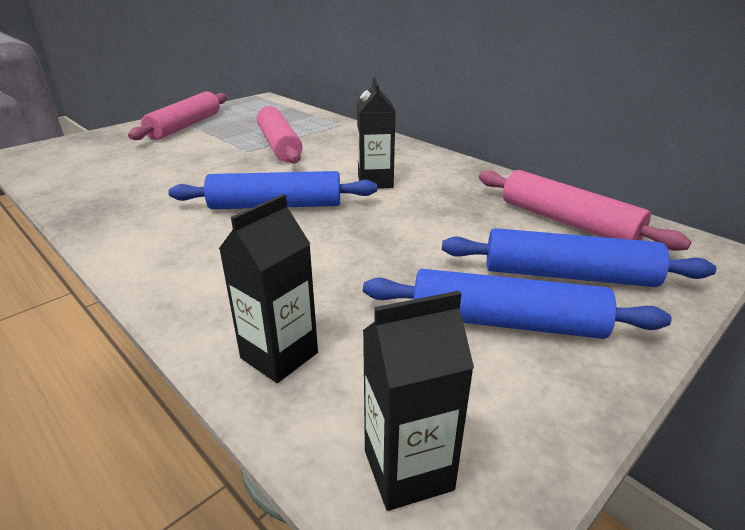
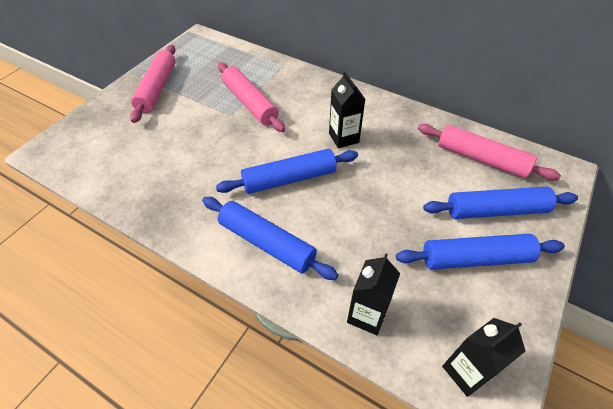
camera: 15 degrees left, 20 degrees up
(196, 256) = (266, 243): none -> blue rolling pin

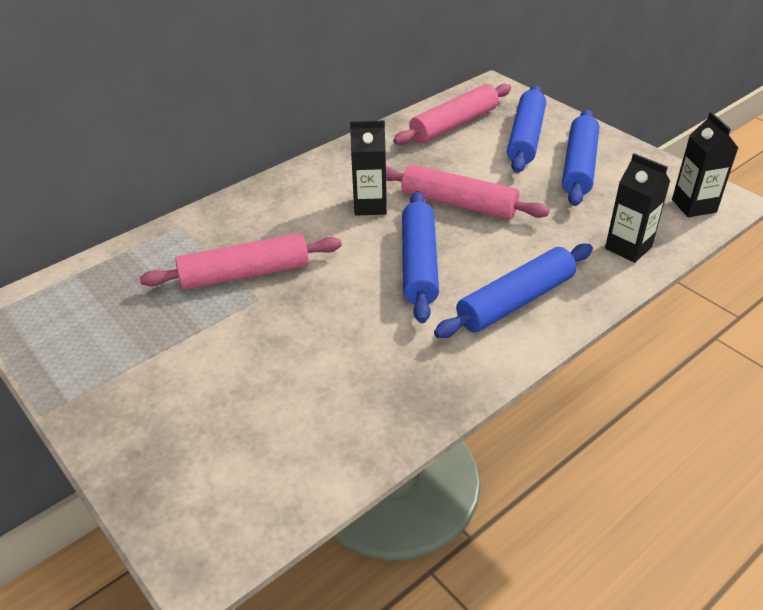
camera: 70 degrees left, 10 degrees down
(157, 89) = (127, 377): pink rolling pin -> pink rolling pin (459, 204)

